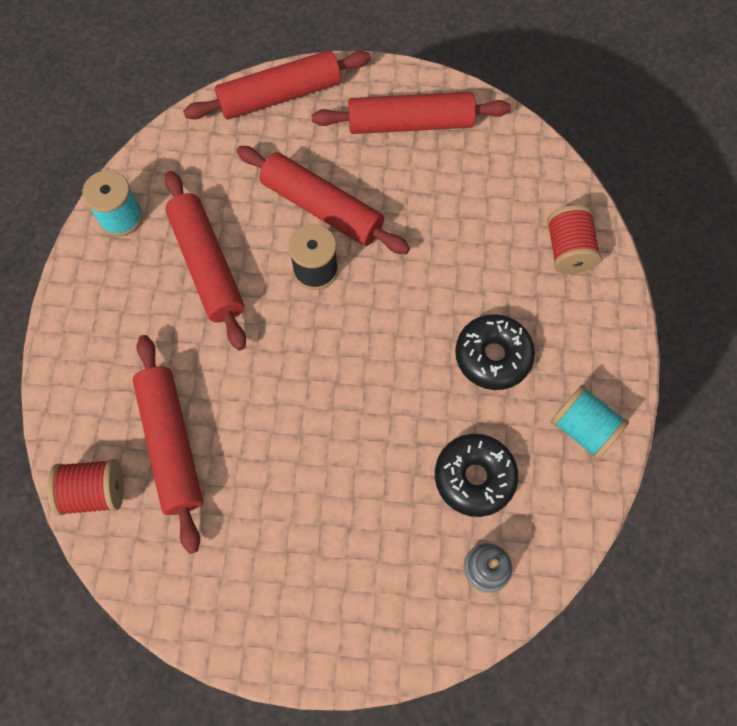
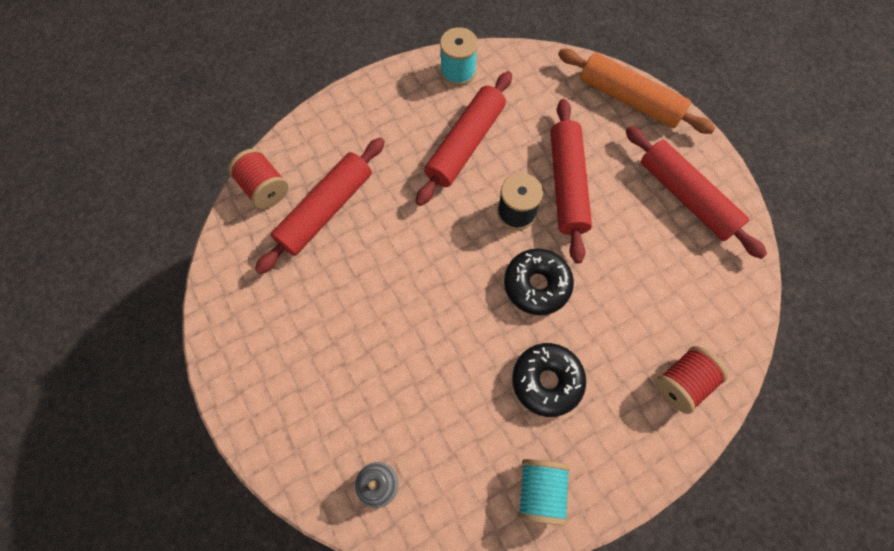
camera: 55 degrees right, 0 degrees up
(279, 95) = (630, 99): red rolling pin -> orange rolling pin
(474, 477) = (441, 429): black donut -> black donut (536, 285)

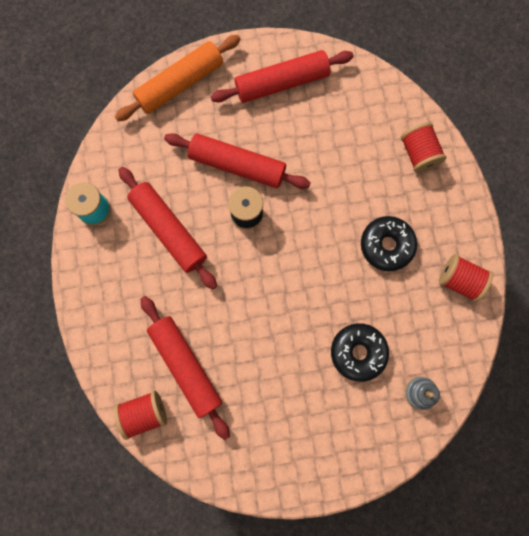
camera: 70 degrees left, 10 degrees up
(536, 285) = (312, 223): black donut -> black donut (358, 352)
(540, 491) = (459, 280): turquoise spool -> red spool

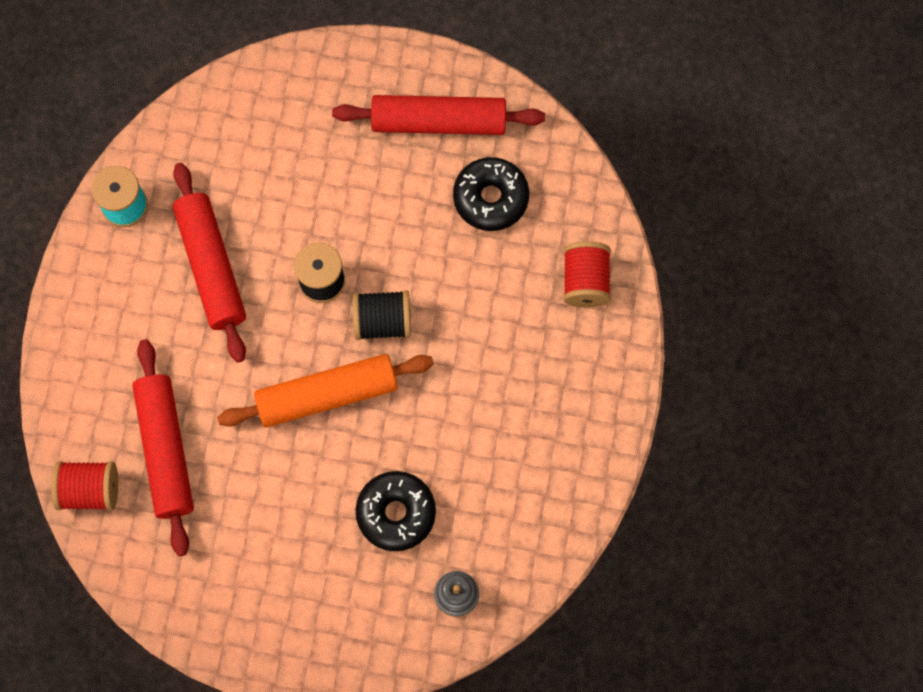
camera: 20 degrees right, 5 degrees down
(180, 83) = (301, 76): orange rolling pin -> orange rolling pin (327, 394)
(237, 165) = (335, 213): red rolling pin -> none
(297, 226) = (383, 321): none -> black spool
(386, 245) = (491, 388): black donut -> black donut (491, 198)
(459, 280) = (570, 469): red spool -> none

